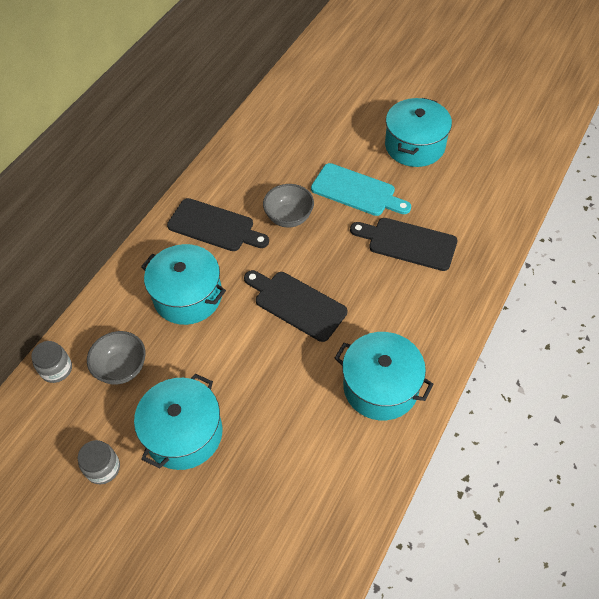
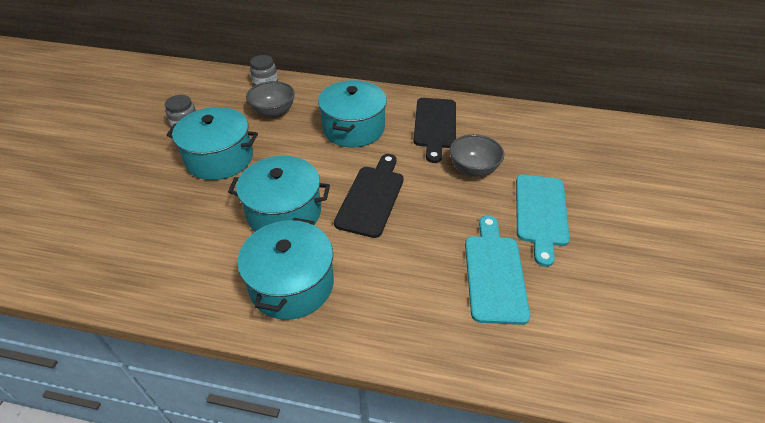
camera: 70 degrees right, 10 degrees down
(407, 243) = (494, 273): black cutting board -> turquoise cutting board
(414, 146) = (649, 252): turquoise pot -> turquoise pot (284, 212)

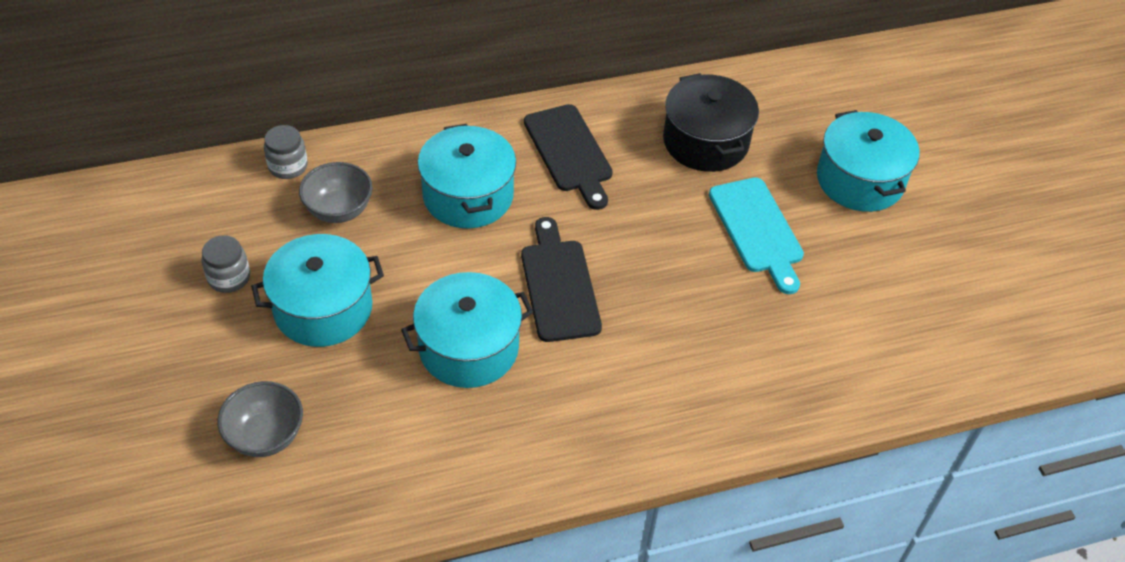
camera: 30 degrees left, 5 degrees up
(291, 284) = (544, 427): turquoise pot -> turquoise pot (860, 180)
(473, 169) = (653, 200): grey bowl -> grey bowl (266, 436)
(494, 273) = (747, 322): turquoise cutting board -> none
(534, 147) = (705, 141): none -> black pot

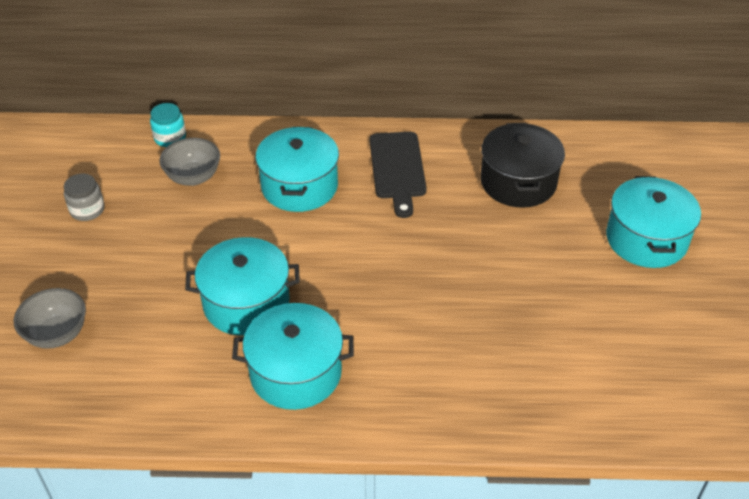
camera: 20 degrees right, 5 degrees down
(288, 166) = (170, 138): grey jar -> turquoise jar
(323, 308) = (146, 248): turquoise pot -> turquoise pot (295, 372)
(559, 285) = (342, 270): black cutting board -> none
(757, 230) = (534, 262): turquoise cutting board -> none

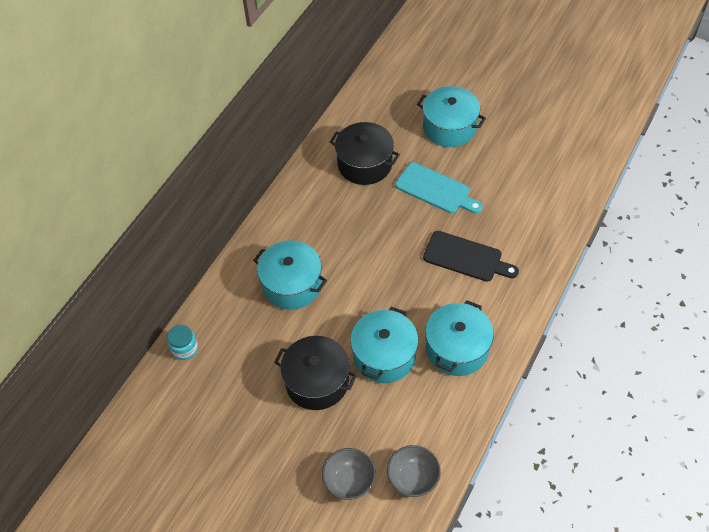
camera: 60 degrees left, 10 degrees up
(87, 210) = (232, 429): grey jar -> none
(179, 256) = (317, 381): none -> black pot
(193, 177) = (240, 347): grey bowl -> grey bowl (413, 479)
(397, 169) = (311, 222): black cutting board -> black cutting board (466, 258)
(532, 262) = (436, 190): none -> turquoise cutting board

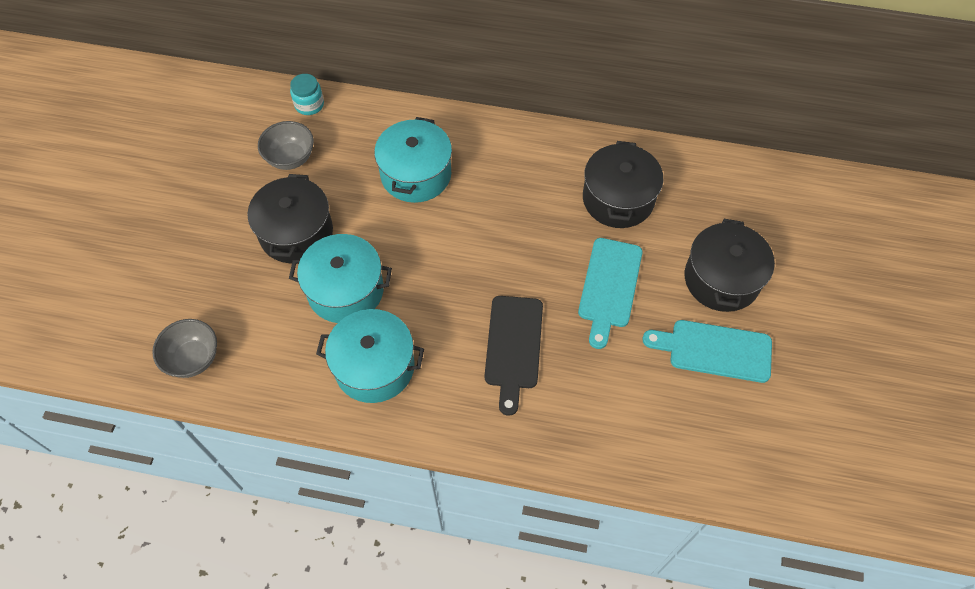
camera: 70 degrees right, 5 degrees up
(349, 481) = (181, 296): grey bowl -> grey bowl (290, 158)
(449, 127) = (721, 279): turquoise pot -> black pot
(501, 148) = (714, 350): none -> turquoise cutting board

